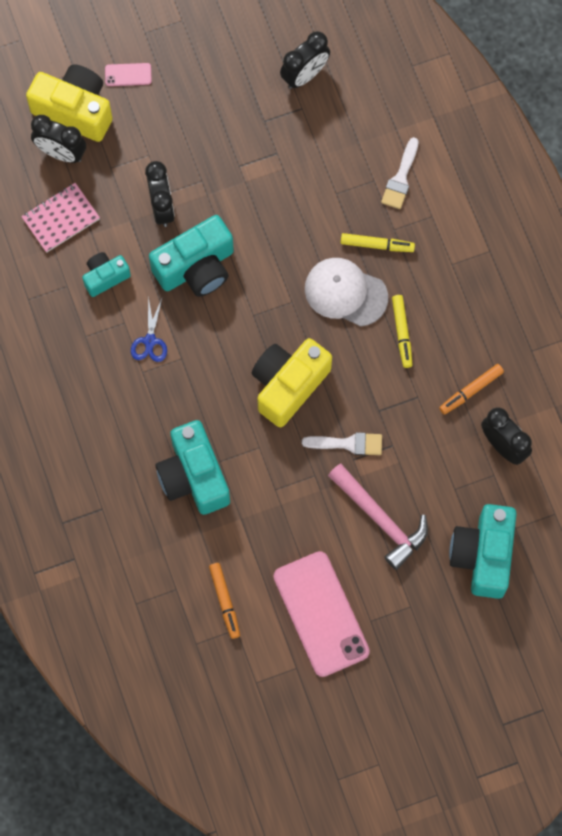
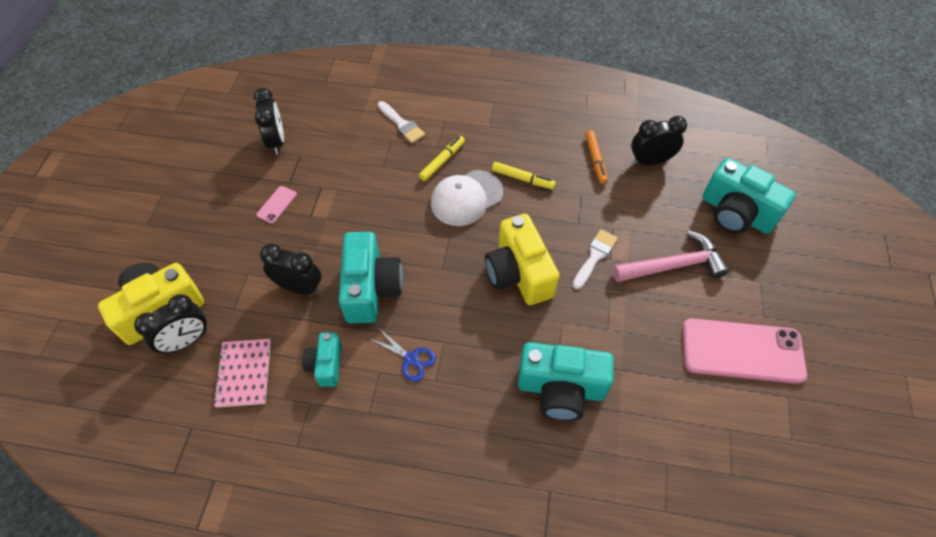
camera: 60 degrees left, 15 degrees down
(128, 75) = (168, 253): pink phone -> pink phone (277, 204)
(224, 601) = (698, 425): orange marker -> none

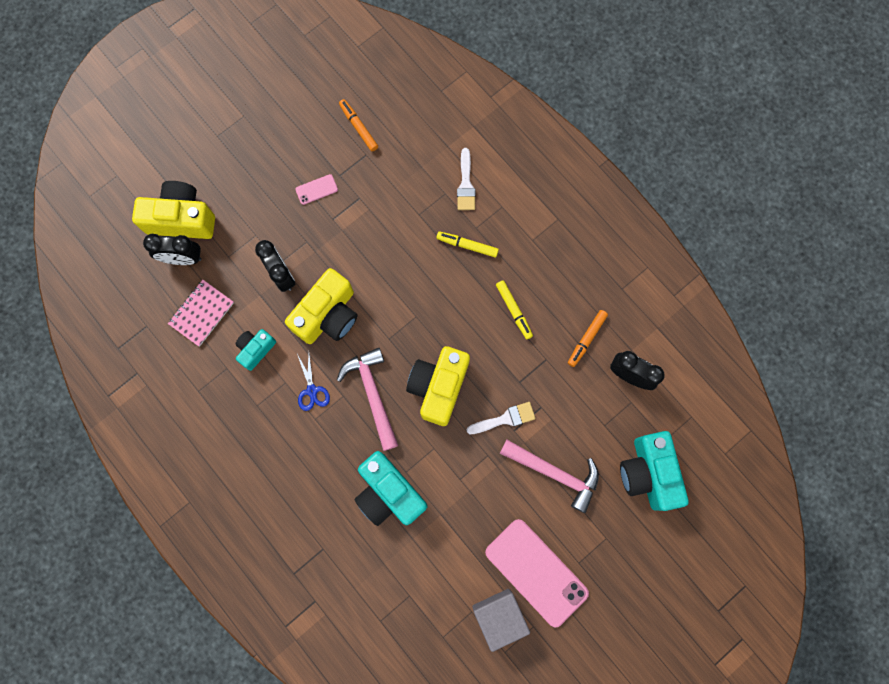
camera: 40 degrees right, 20 degrees up
(277, 141) = (358, 127): black clock -> orange marker
(371, 288) = (328, 315): turquoise camera -> yellow camera
(442, 161) = (467, 245): yellow marker -> yellow marker turned 150 degrees counterclockwise
(466, 198) = (456, 293): white cap -> none
(468, 320) = (372, 394): none -> pink hammer
(754, 413) = (499, 616): none -> grey cube

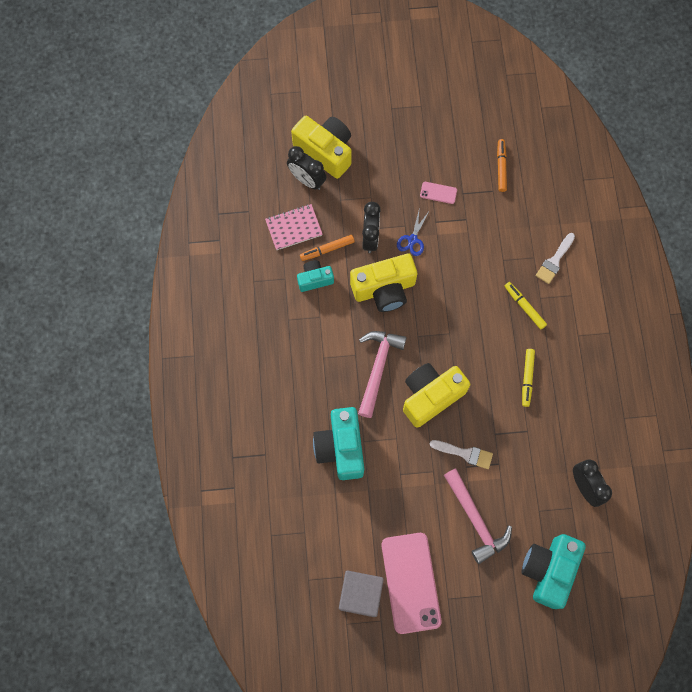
camera: 35 degrees right, 5 degrees down
(312, 390) = (335, 336): blue scissors -> blue scissors (412, 239)
(586, 339) = (569, 437): orange marker -> orange marker (327, 249)

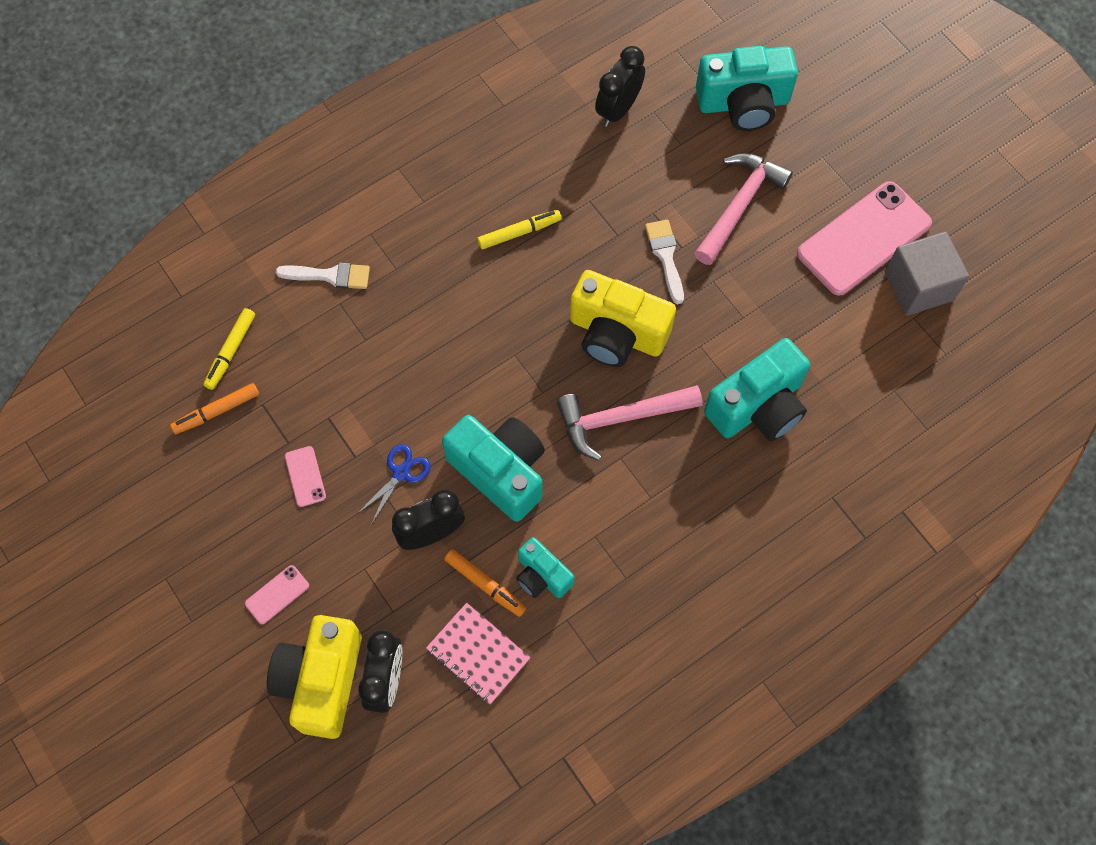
camera: 120 degrees left, 5 degrees down
(381, 151) = (277, 594): none -> pink phone
(384, 289) = (500, 471): yellow camera -> turquoise camera
(412, 239) = (401, 473): blue scissors -> blue scissors turned 45 degrees counterclockwise
(524, 306) = (420, 281): yellow marker -> yellow marker (231, 351)

